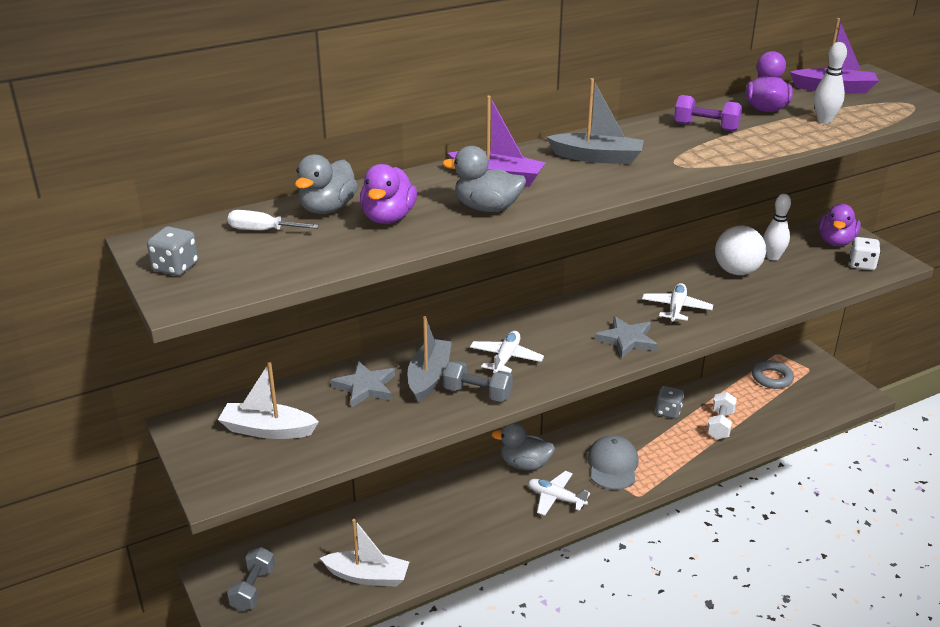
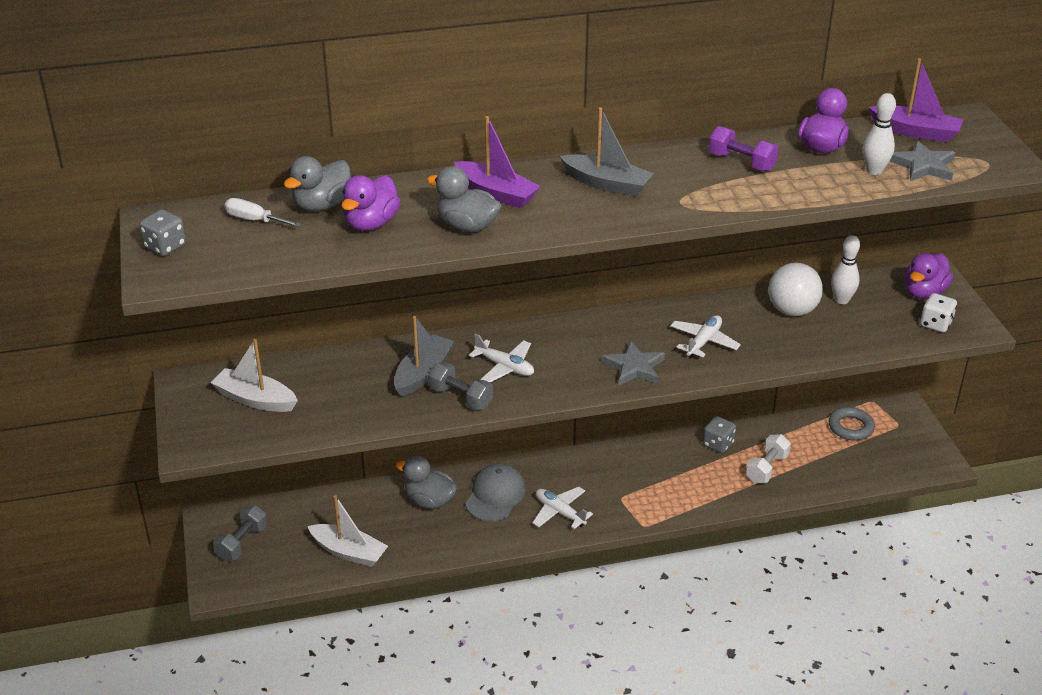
camera: 15 degrees right, 5 degrees up
(365, 387) = (359, 373): grey star -> grey star (923, 166)
(506, 358) = (505, 367): white plane -> white plane turned 90 degrees clockwise
(525, 464) = (544, 472): grey duck -> grey duck (429, 501)
(612, 465) = (632, 490): grey cap -> grey cap (495, 495)

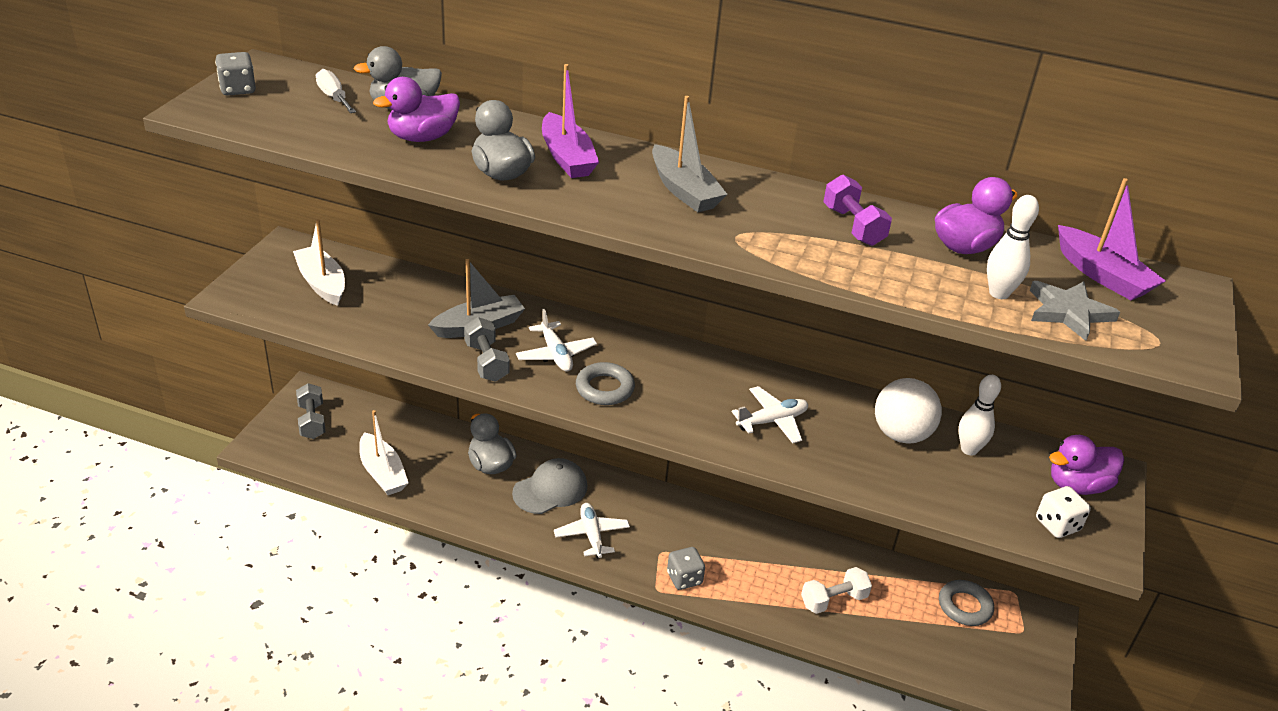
camera: 30 degrees right, 0 degrees up
(242, 543) = (312, 421): grey dumbbell -> grey dumbbell turned 75 degrees counterclockwise
(568, 375) = (604, 388): none -> grey ring
(634, 367) = (675, 412): grey star -> none
(718, 444) = (805, 551): grey dice -> grey dice (684, 578)

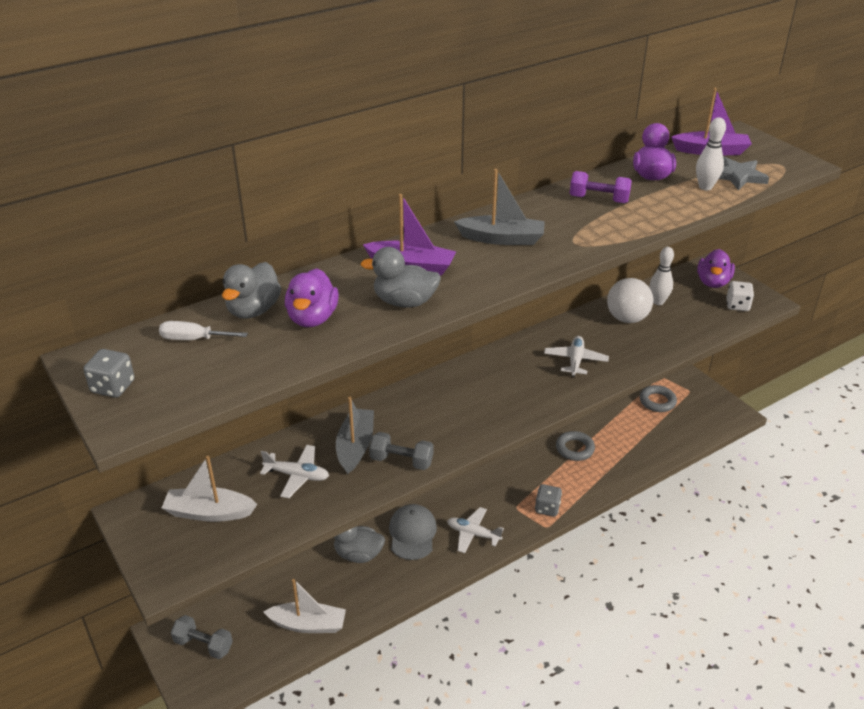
camera: 50 degrees left, 0 degrees up
(555, 354) = (424, 422): white plane -> white plane (297, 476)
(604, 388) = (482, 416): grey ring -> grey ring (574, 449)
(833, 600) = (614, 451): white dumbbell -> none

